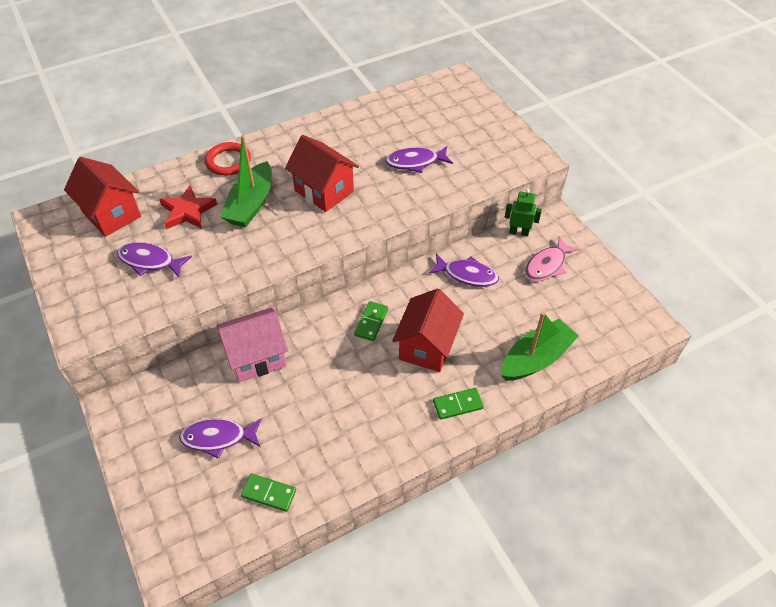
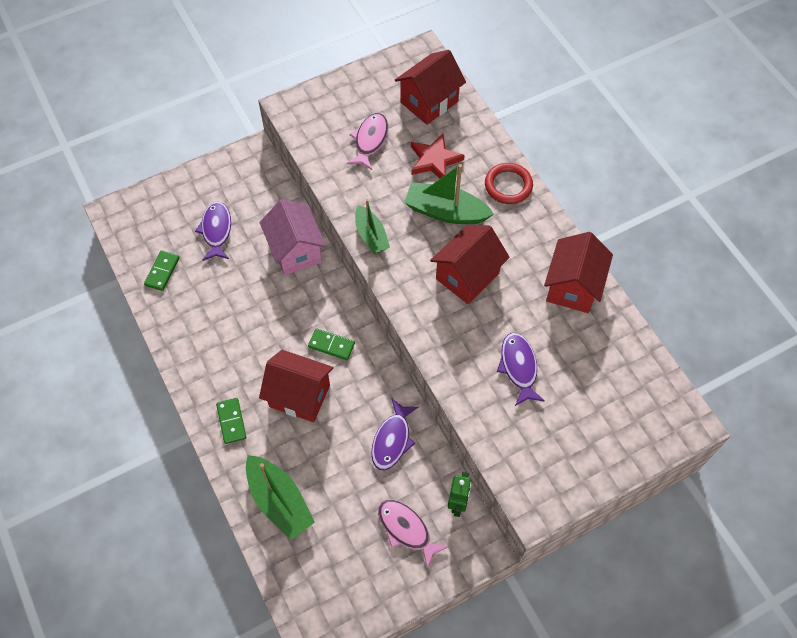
camera: 90 degrees right, 10 degrees up
(150, 261) = (370, 140): purple fish -> pink fish
(271, 259) = (371, 235): none -> green boat
(339, 128) = (573, 287): none -> red house

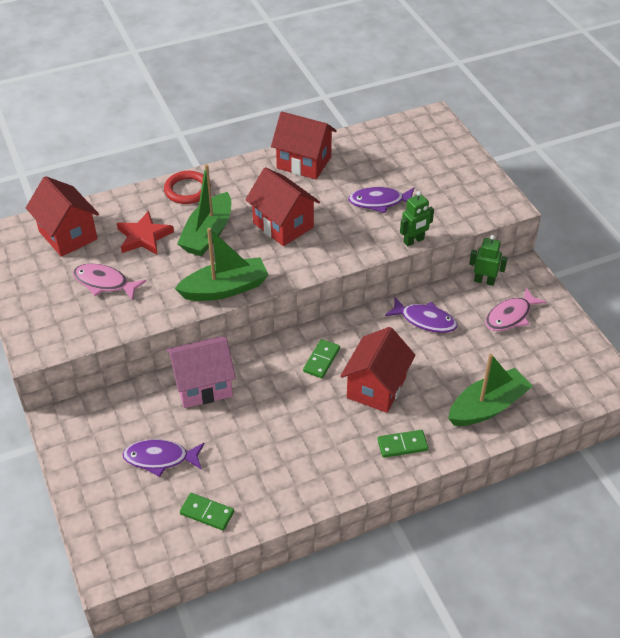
camera: 85 degrees left, 15 degrees down
(371, 235) = (225, 289): green boat -> green boat, size x1.52
(459, 404) = (414, 241): none -> green robot

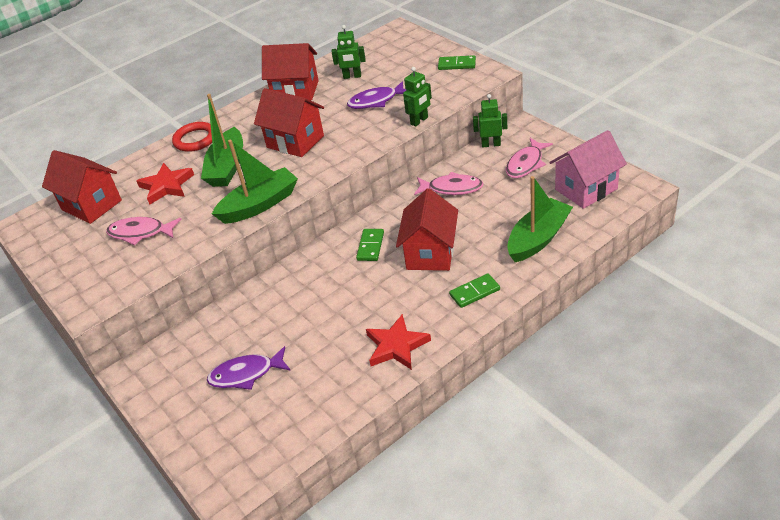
camera: 10 degrees left, 5 degrees down
(203, 385) = (266, 300): pink house -> pink house (586, 189)
(207, 513) = (310, 407): green domino -> green domino (457, 64)
(307, 477) = (396, 346): none -> red star
(366, 163) = (352, 76): none -> green robot
(425, 320) = (452, 188): purple fish -> pink fish

